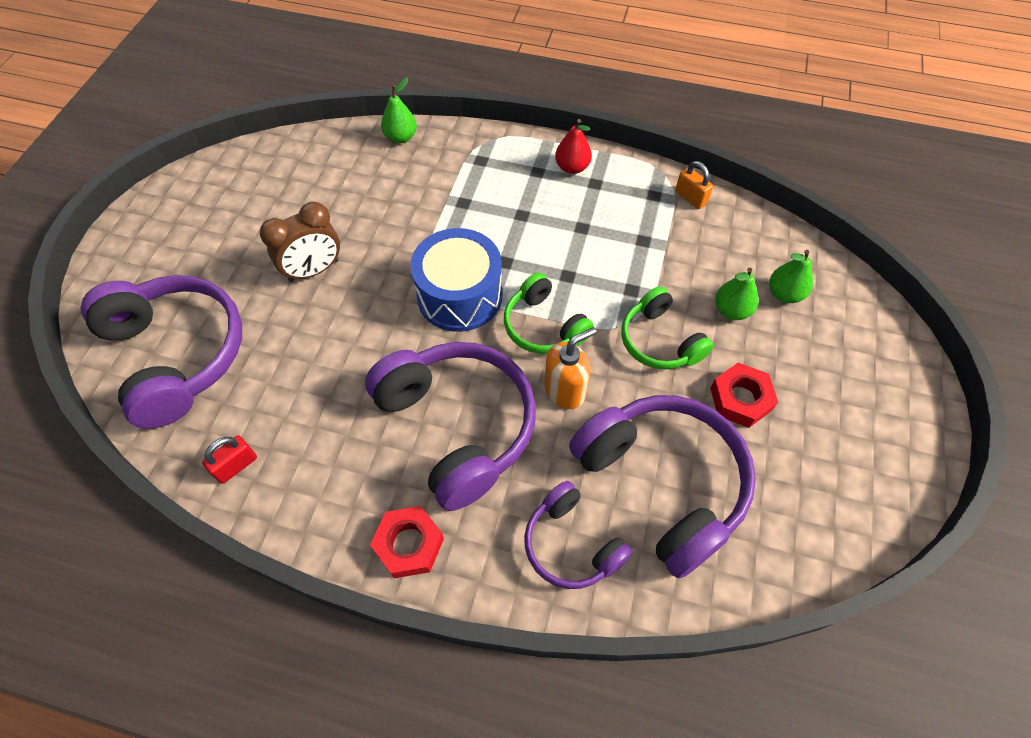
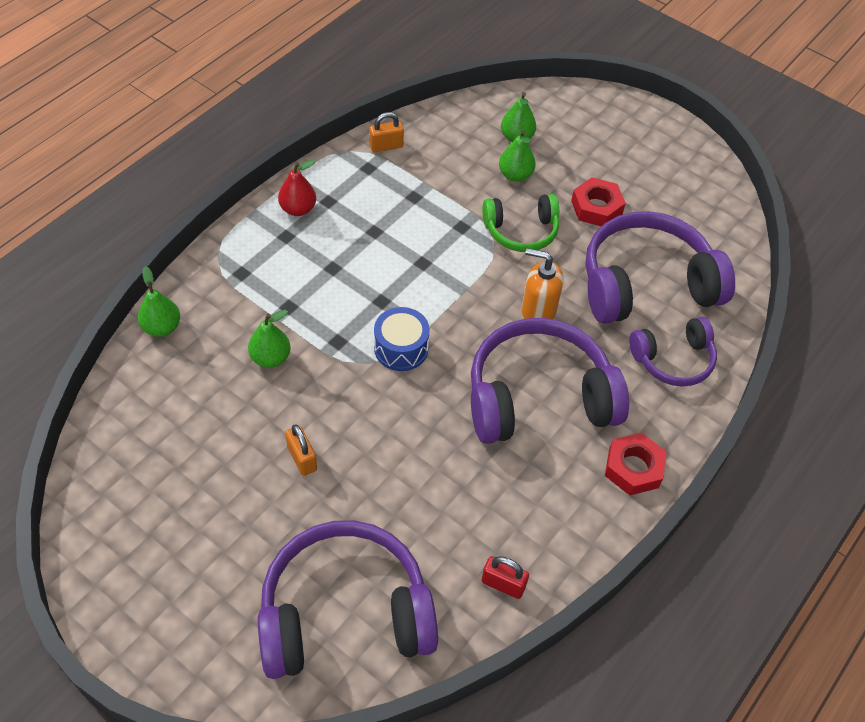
camera: 70 degrees left, 5 degrees down
(236, 466) = (503, 584): red padlock -> red padlock turned 45 degrees counterclockwise
(314, 270) = (302, 458): brown clock -> orange padlock
(404, 212) = (271, 358): none -> green pear
(459, 295) = (401, 348): blue drum -> blue drum, size x0.63
(543, 326) = (467, 300): green headphones -> none
(565, 390) = (538, 310): orange soap dispenser -> orange soap dispenser turned 60 degrees counterclockwise

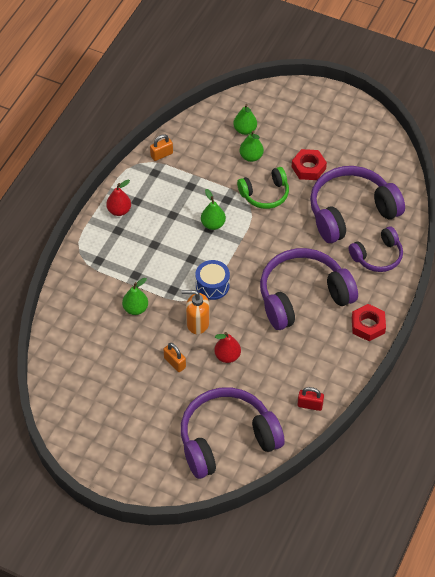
camera: 10 degrees left, 0 degrees up
(162, 327) = (62, 305): green pear -> green pear (213, 224)
(390, 467) = (227, 356): none -> red pear
(538, 310) = (289, 243): orange soap dispenser -> orange soap dispenser (197, 323)

